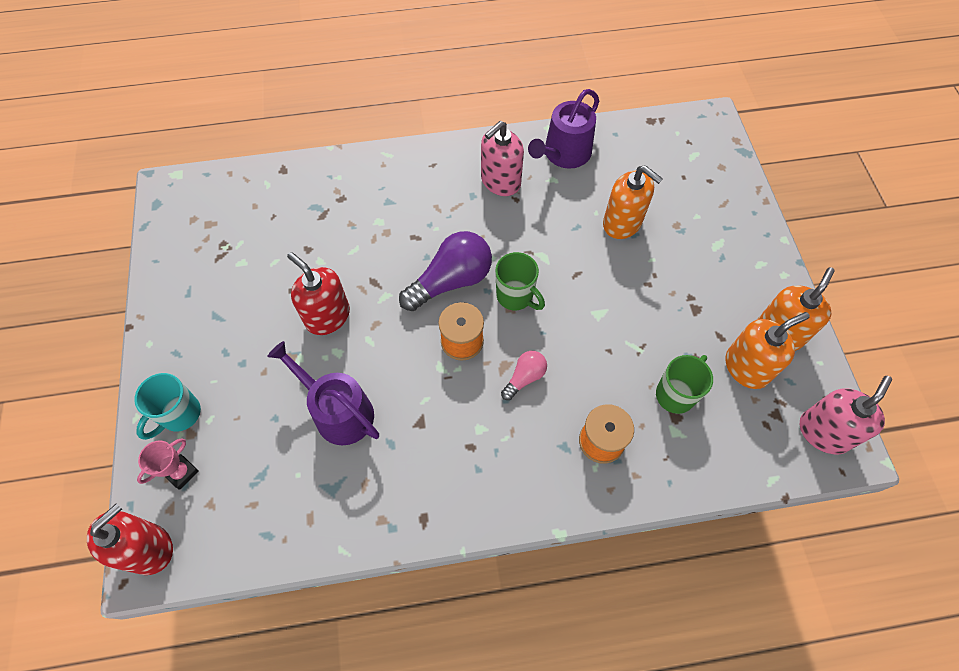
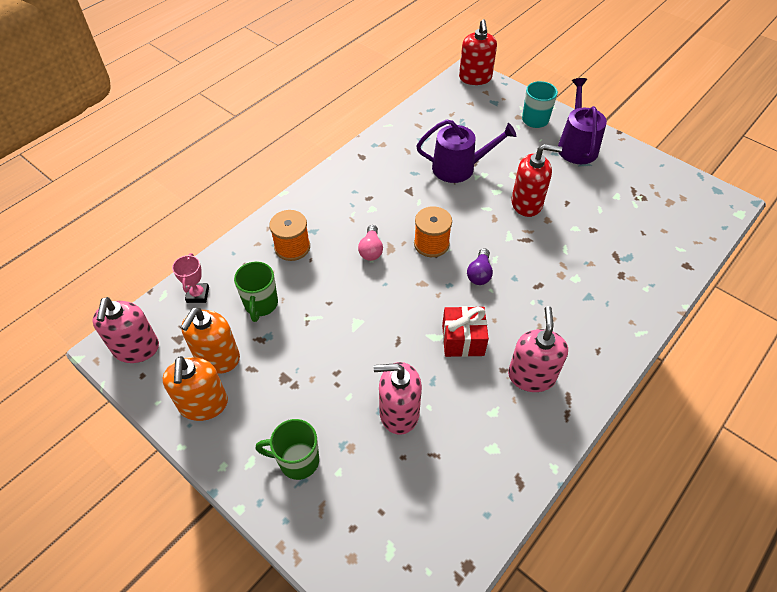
camera: 140 degrees right, 10 degrees down
(181, 472) = (500, 104): pink trophy -> pink trophy (198, 295)
(451, 281) = (479, 274): purple light bulb -> purple light bulb, size x0.52
(515, 296) = (426, 294): green mug -> green mug (297, 461)
(524, 239) = (463, 340): none -> red gift
(564, 154) = (510, 447): purple watering can -> purple watering can (576, 146)
(622, 223) = (399, 413): orange soap dispenser -> pink soap dispenser

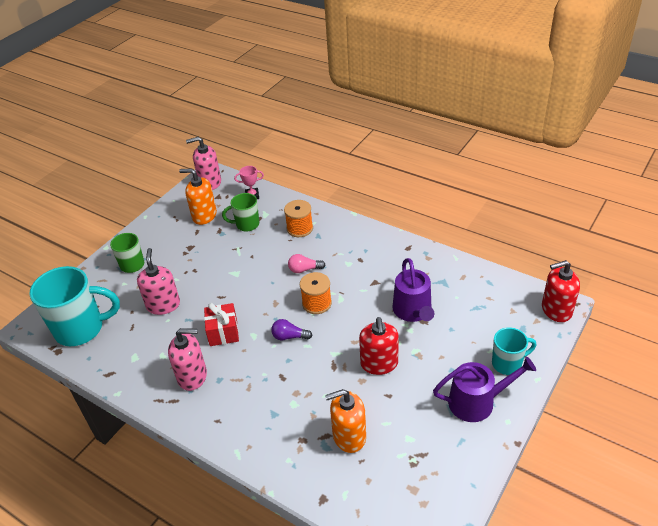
camera: 85 degrees right, 10 degrees down
(203, 404) = (172, 218): orange soap dispenser -> orange soap dispenser (349, 436)
(426, 532) = (81, 329): none -> turquoise mug

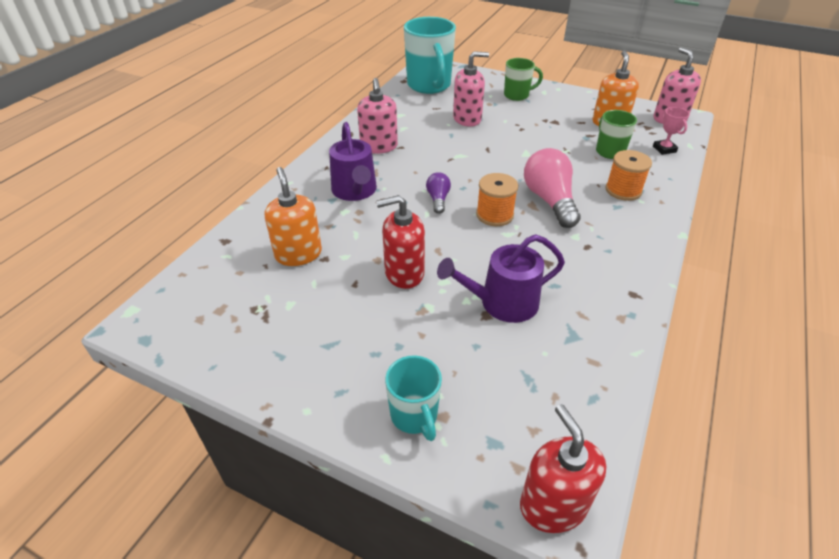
camera: 80 degrees right, 0 degrees up
(223, 332) = (437, 156): red gift -> none
(304, 269) = (549, 200): pink light bulb -> pink light bulb, size x1.91
(477, 402) = (342, 374): purple watering can -> purple watering can (355, 191)

